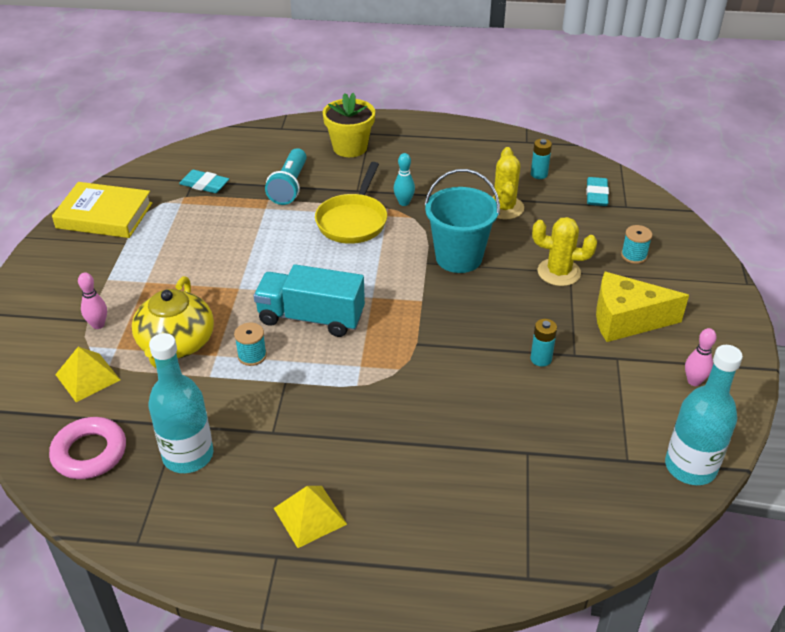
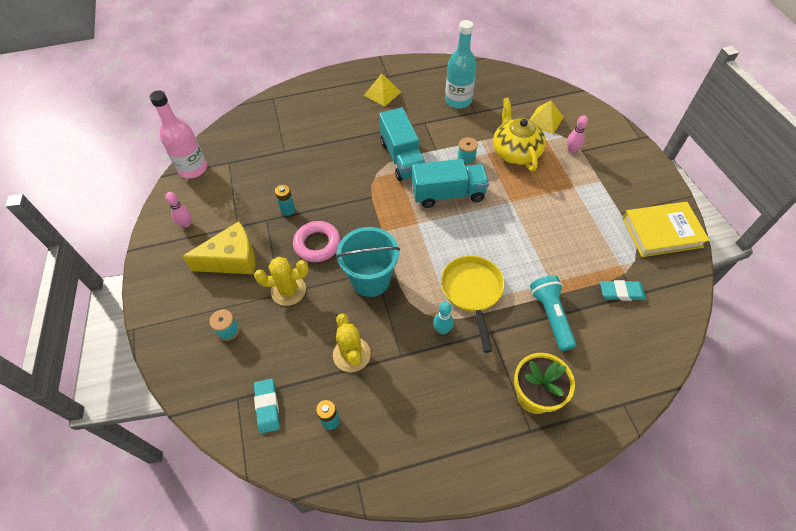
camera: 160 degrees right, 15 degrees up
(89, 453) = (506, 88): pink ring -> pink ring (317, 244)
(344, 384) = (402, 158): none -> turquoise truck
(690, 467) = (193, 168): turquoise bottle -> pink bottle

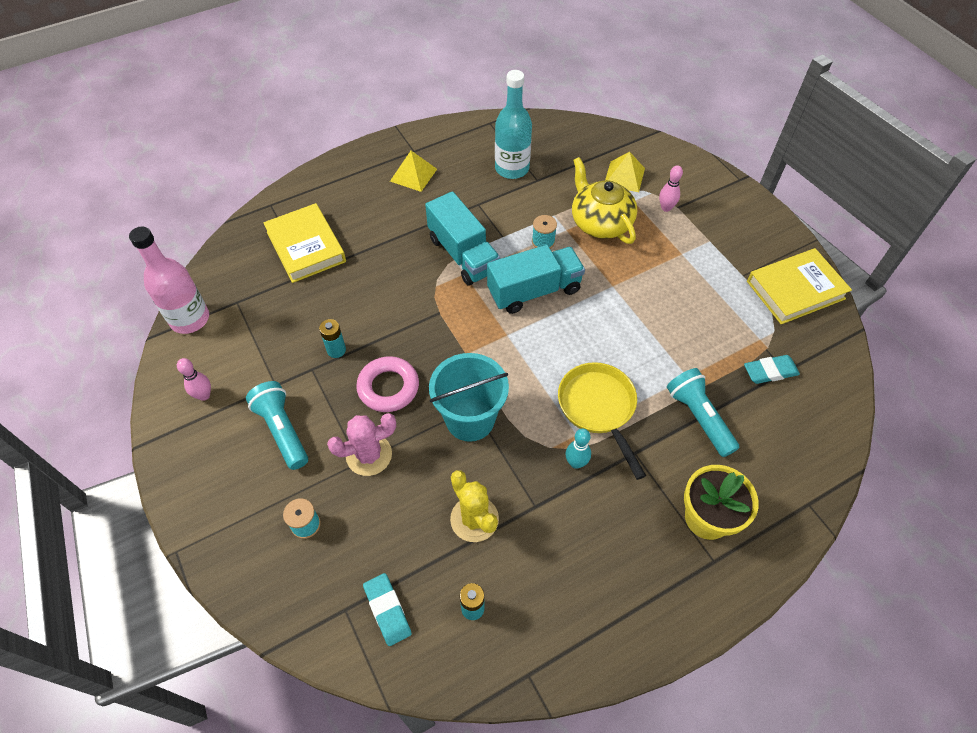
camera: 15 degrees left, 0 degrees up
(232, 259) = (282, 430): yellow cheese -> turquoise flashlight
(288, 290) = (369, 455): yellow cactus -> pink cactus
(289, 132) = (306, 247): none -> yellow book

